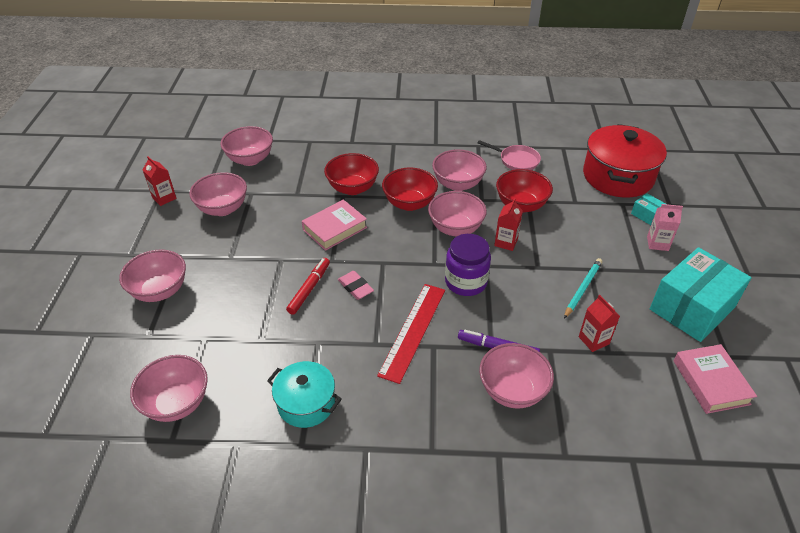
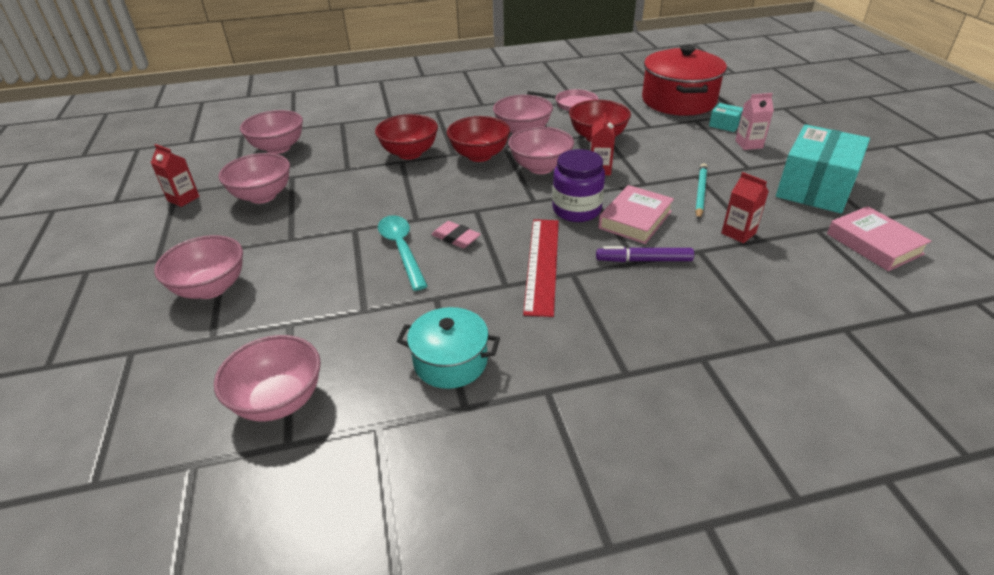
camera: 15 degrees left, 5 degrees down
(309, 289) = (401, 250): red marker -> turquoise spoon
(335, 229) = (406, 191): pink book -> pink book (635, 219)
(512, 391) = (682, 295): pink bowl -> none

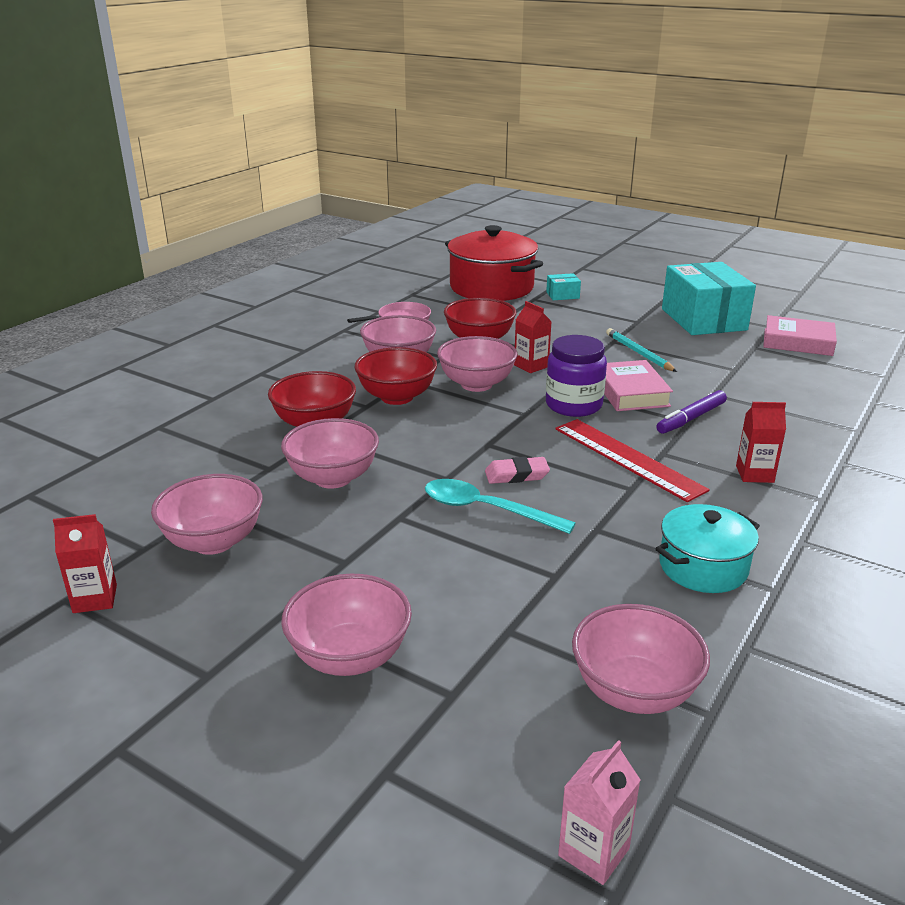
camera: 45 degrees left, 10 degrees down
(278, 148) = (123, 486): pink bowl -> pink bowl (333, 478)
(738, 233) = (714, 370): red carton -> red carton (754, 474)
(748, 144) = (606, 304): pink carton -> pink carton (593, 852)

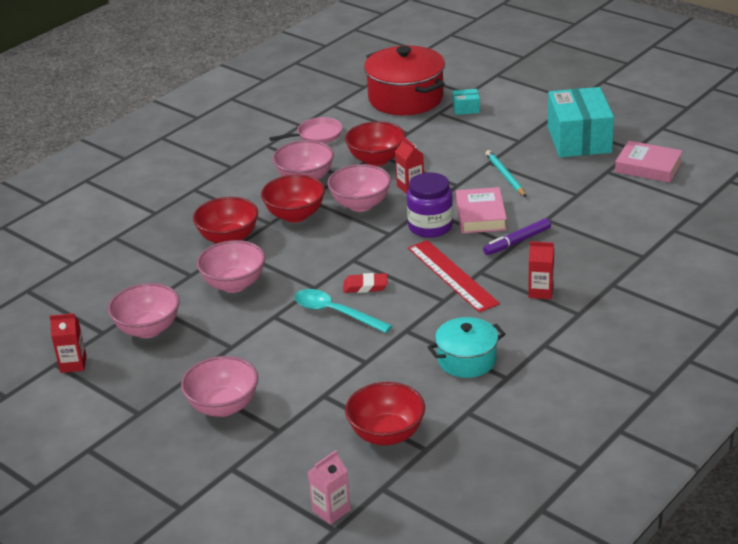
camera: 10 degrees right, 5 degrees up
(516, 475) = (365, 286): pink eraser -> red eraser
(634, 692) = (386, 434): pink bowl -> red bowl

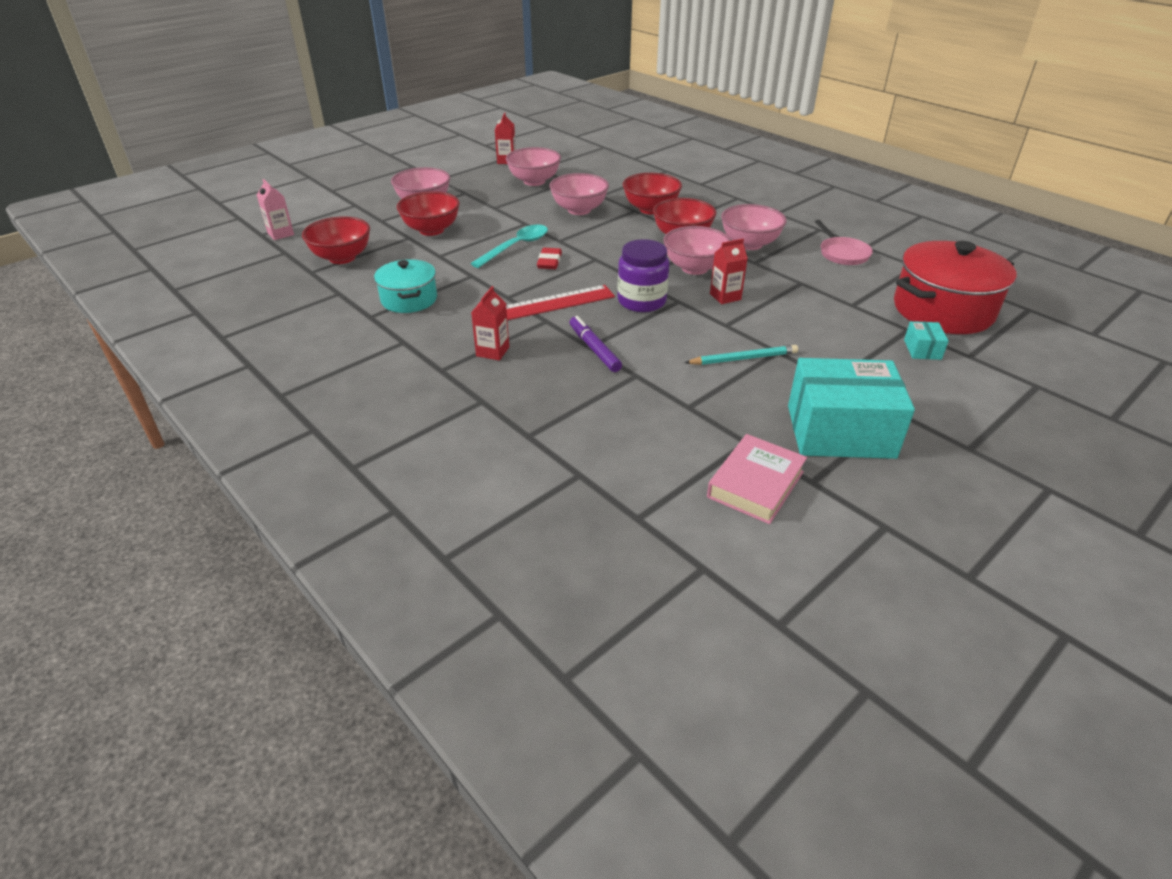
camera: 95 degrees right, 5 degrees up
(376, 159) = (787, 282): red bowl -> red bowl (431, 230)
(481, 215) = (655, 332): pink book -> none

